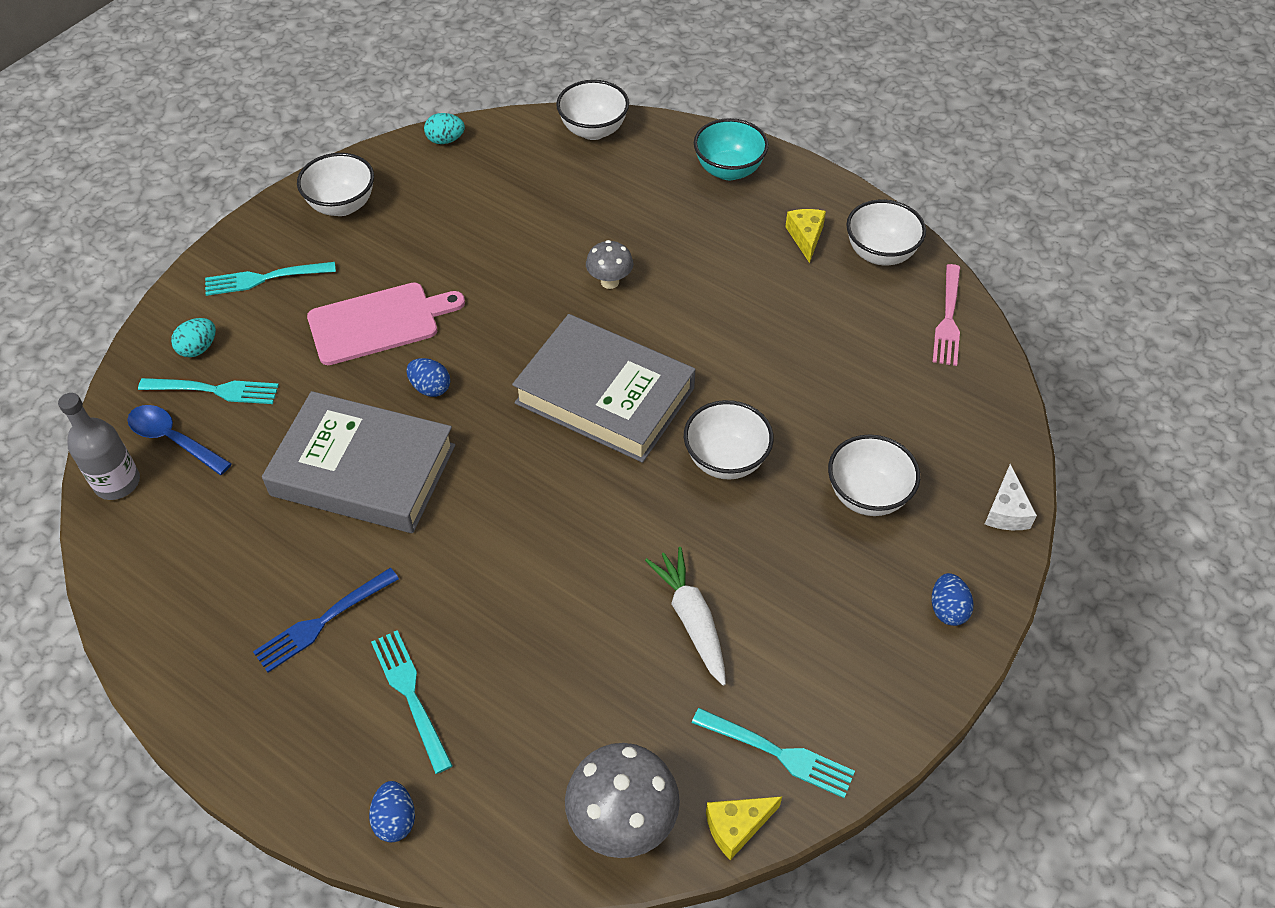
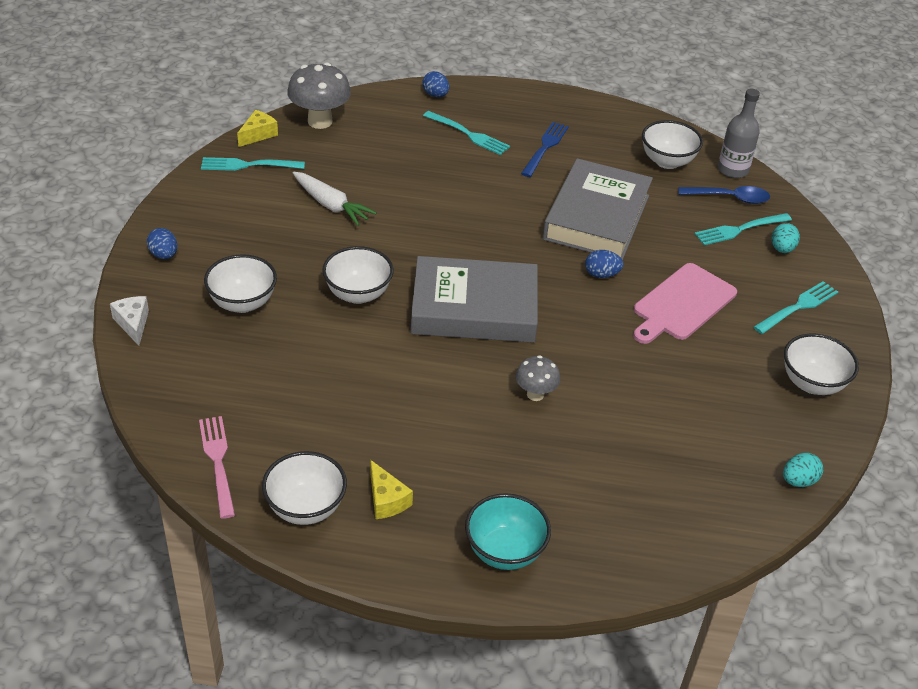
camera: 150 degrees right, 10 degrees down
(363, 470) = (596, 217): grey book -> grey book turned 60 degrees counterclockwise
(593, 130) = (673, 549): white bowl -> white bowl (667, 161)

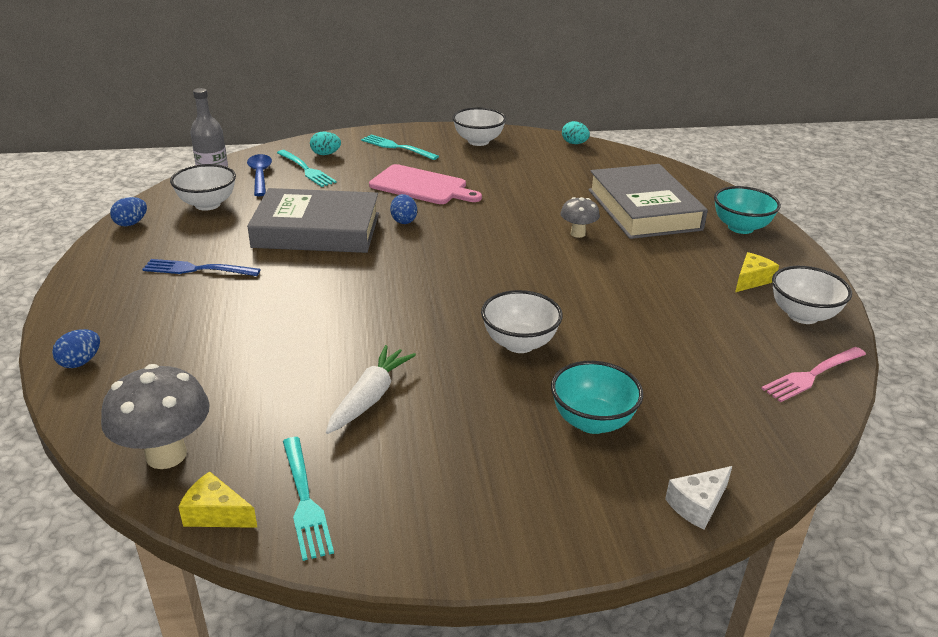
camera: 105 degrees left, 10 degrees down
(164, 255) = (554, 523): blue egg -> blue egg (131, 223)
(242, 303) = (592, 421): white bowl -> turquoise bowl
(468, 134) = (178, 322): turquoise fork -> none
(474, 308) = (493, 274): grey book -> grey book (643, 209)

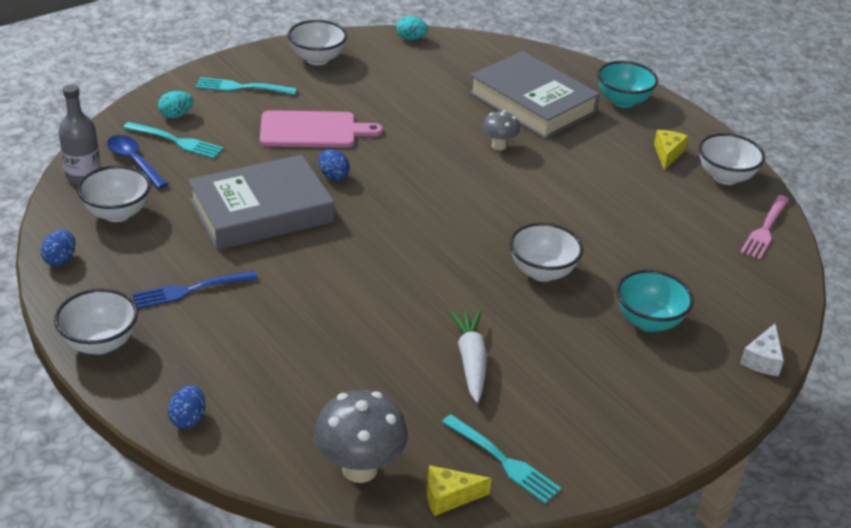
camera: 30 degrees left, 5 degrees up
(87, 286) = (100, 343): none -> white bowl

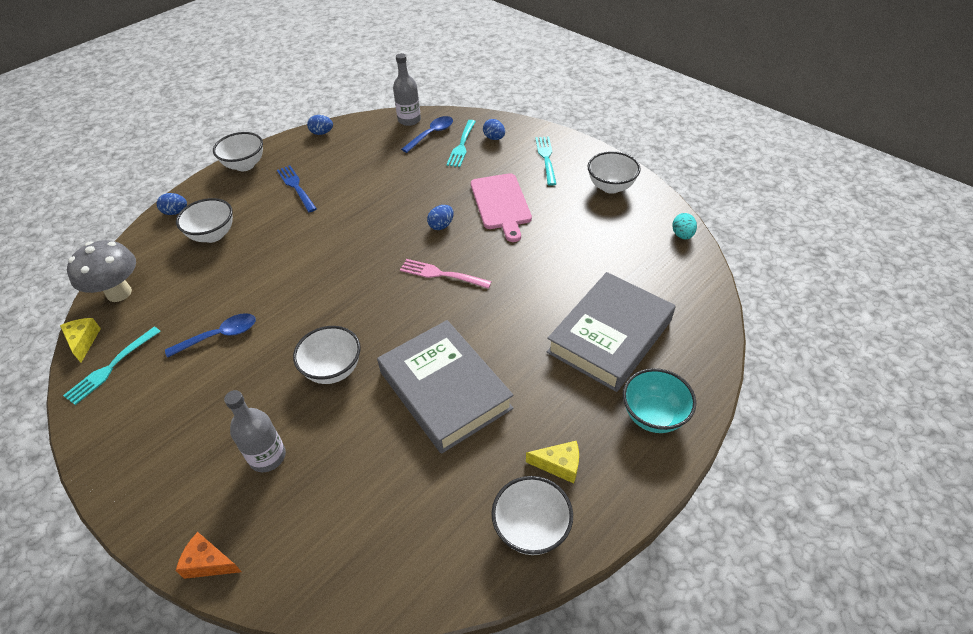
camera: 85 degrees right, 10 degrees up
(117, 213) = (372, 141): white bowl -> white bowl (213, 235)
(176, 115) = (494, 138): turquoise egg -> blue egg
(261, 211) = (387, 199): grey book -> grey book (445, 390)
(471, 361) = (219, 336): white carrot -> blue spoon
(498, 146) = (521, 319): grey mushroom -> none
(648, 321) = (267, 456): turquoise bowl -> grey bottle
(762, 360) = (209, 563): white cheese -> orange cheese
(765, 229) = (434, 573): pink fork -> pink fork (441, 274)

